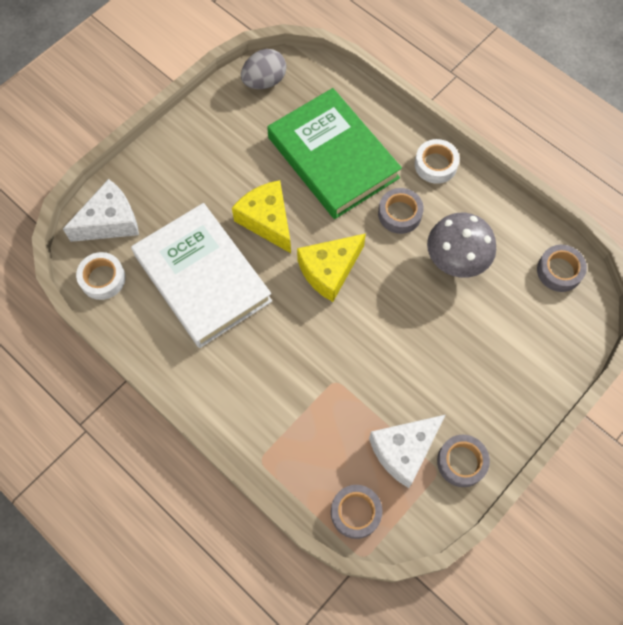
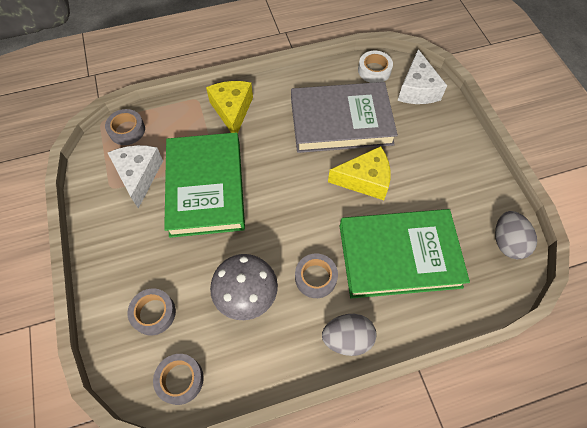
camera: 120 degrees right, 5 degrees down
(202, 278) = (341, 121): white book -> grey book
(329, 270) = (297, 199): yellow cheese -> yellow cheese (232, 110)
(372, 368) = (206, 187): none -> green book
(435, 165) = (347, 338): white tape -> grey egg
(461, 462) = (103, 205): grey tape -> grey tape (153, 313)

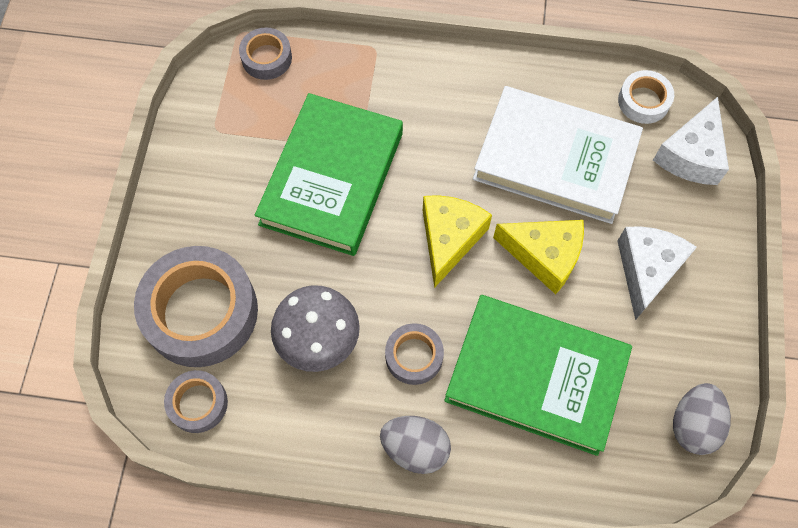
camera: 25 degrees right, 5 degrees up
(139, 176) = (256, 128): white cheese -> white cheese (647, 270)
(153, 313) = (201, 312): grey tape -> grey tape, size x2.01
(232, 110) = (414, 84): yellow cheese -> yellow cheese (449, 239)
(341, 121) = (555, 159): grey book -> white book

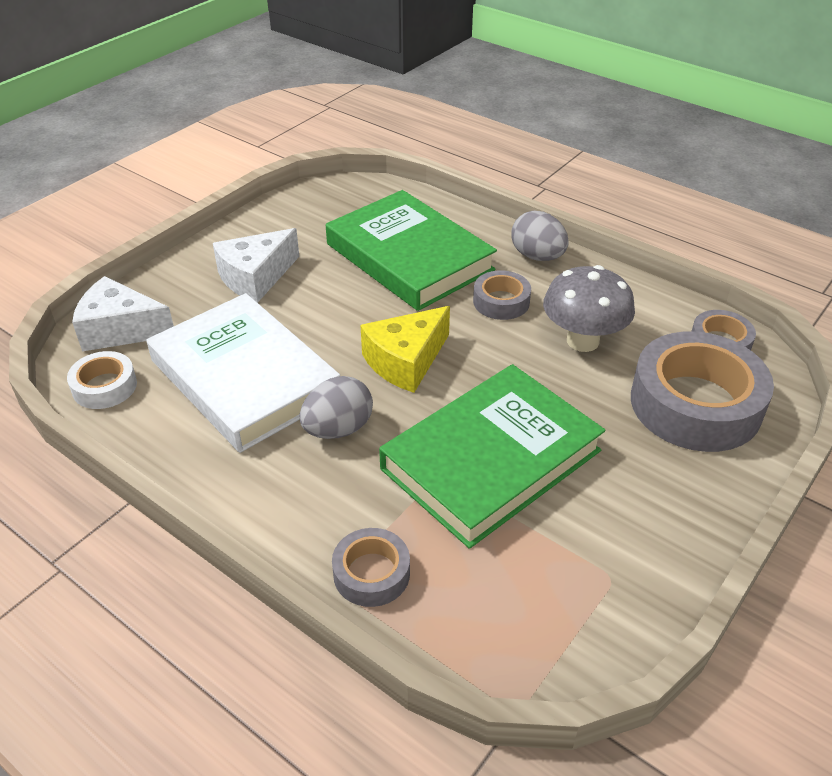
camera: 150 degrees left, 25 degrees down
(266, 58) = (494, 643): grey tape -> grey tape (371, 573)
(544, 256) = (330, 317): yellow cheese -> none
(691, 155) = (120, 329): white cheese -> white cheese turned 135 degrees counterclockwise
(693, 424) = (320, 199): grey egg -> grey egg (338, 429)

